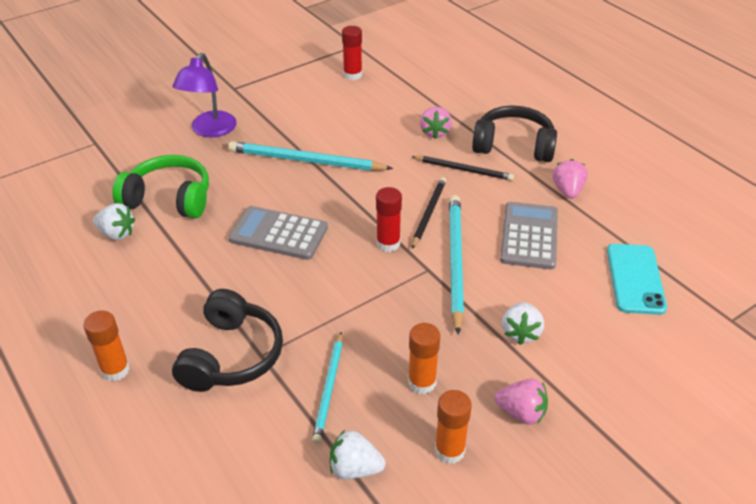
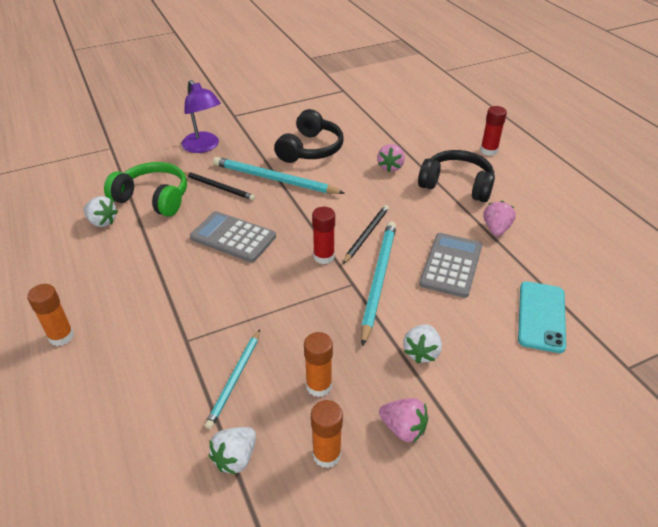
camera: 10 degrees right, 0 degrees up
(210, 130) = (204, 147): purple lamp -> purple lamp turned 60 degrees counterclockwise
(231, 355) = (161, 337): black headphones -> black headphones (310, 149)
(352, 75) = (334, 114): red glue stick -> red glue stick (488, 151)
(355, 468) = (235, 458): white strawberry -> white strawberry turned 75 degrees counterclockwise
(464, 170) = (407, 201): black pencil -> black pencil (219, 187)

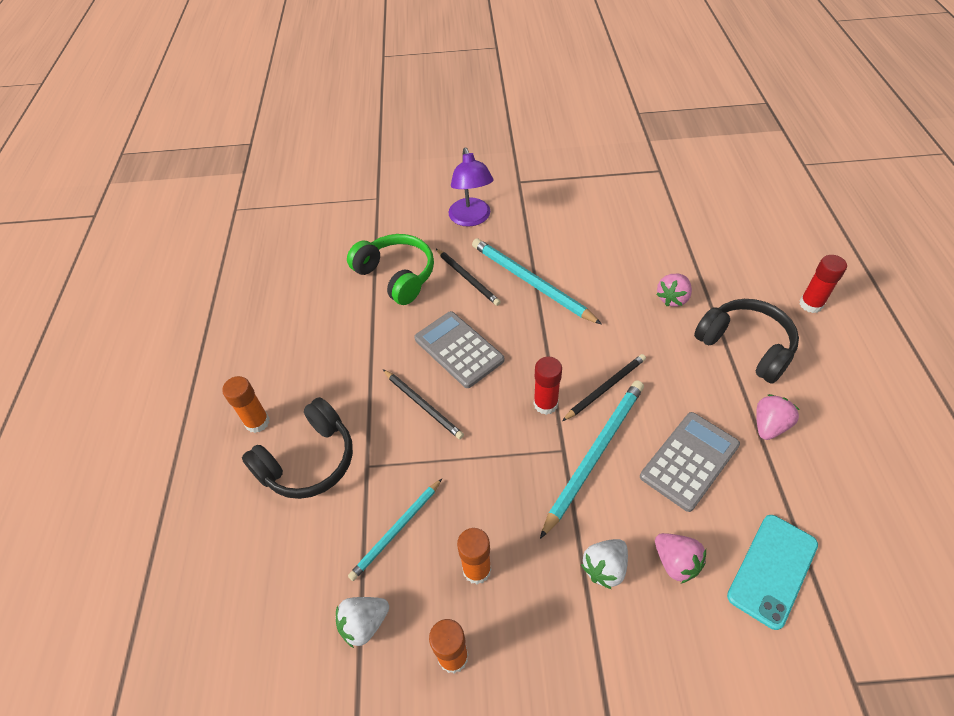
camera: 25 degrees right, 10 degrees up
(102, 222) = (338, 293): white strawberry -> none
(219, 283) = (423, 405): none -> black pencil
(310, 149) = (587, 249): black headphones -> black headphones (308, 461)
(403, 428) = (545, 657): pink strawberry -> pink strawberry (676, 562)

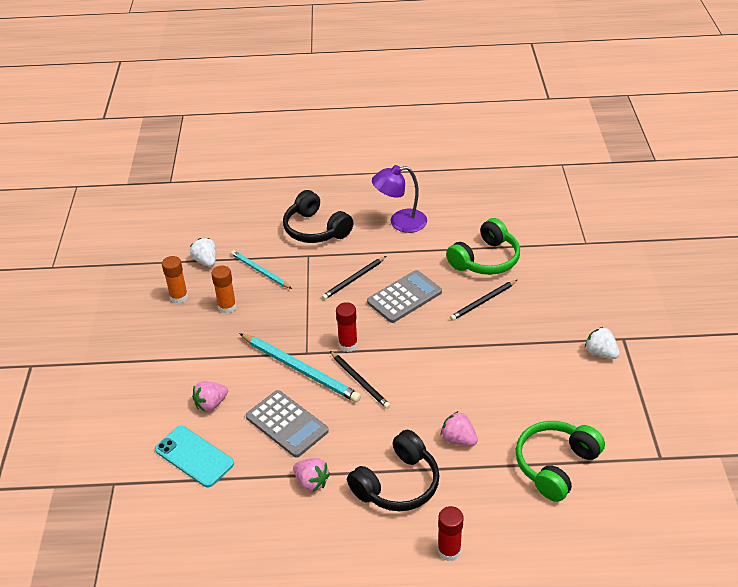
camera: 90 degrees right, 10 degrees down
(257, 422) = (348, 204): orange glue stick -> none
(471, 219) = (561, 304): purple lamp -> purple lamp (400, 222)
(531, 282) = (478, 341): turquoise pencil -> none
(605, 568) = (215, 367): white strawberry -> white strawberry (600, 353)
(686, 231) = (555, 465): none -> green headphones

